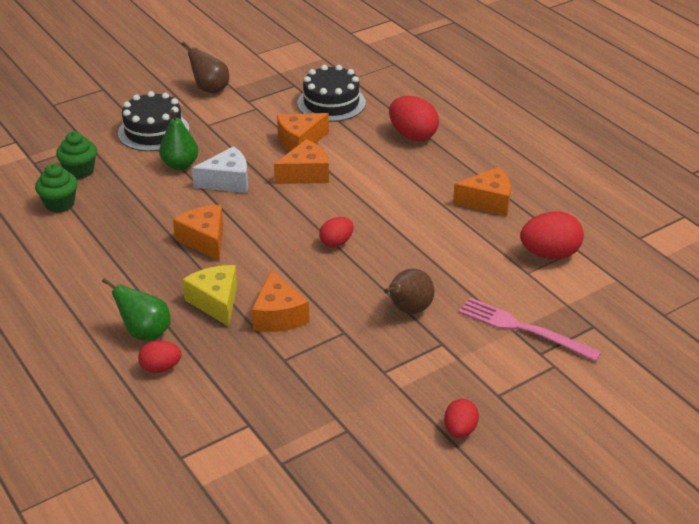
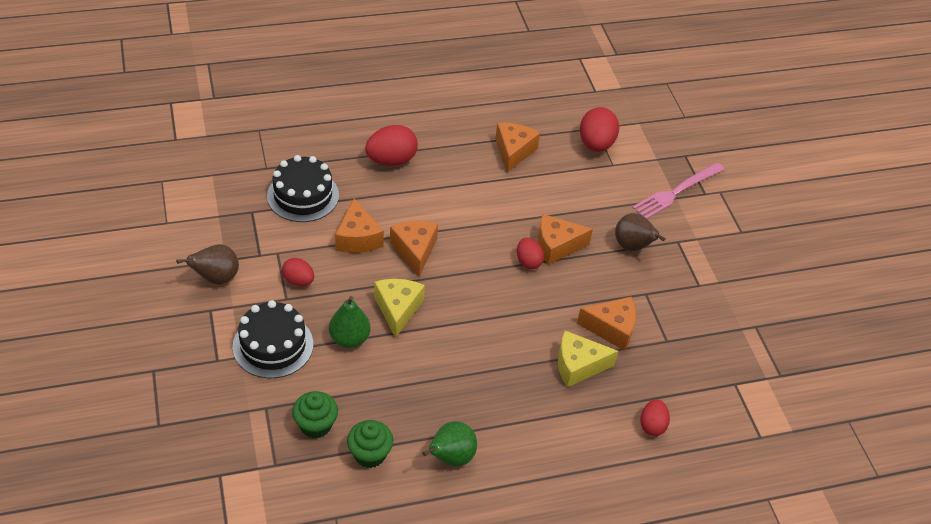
camera: 75 degrees left, 10 degrees up
(145, 333) = (603, 426): green pear -> green pear (450, 457)
(205, 240) = (485, 351): orange cheese -> orange cheese (556, 246)
(227, 181) = (397, 309): white cheese -> yellow cheese
(460, 430) = (771, 264): red egg -> red egg (298, 281)

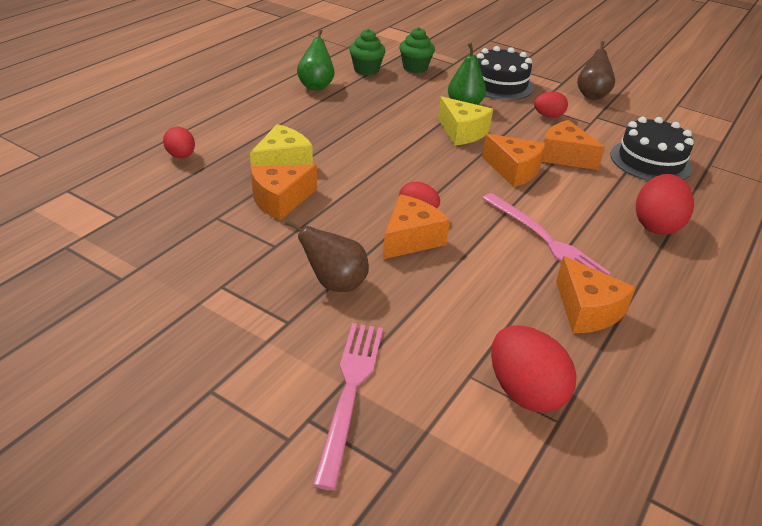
camera: 140 degrees right, 10 degrees down
(474, 195) = (545, 240): none -> pink fork

